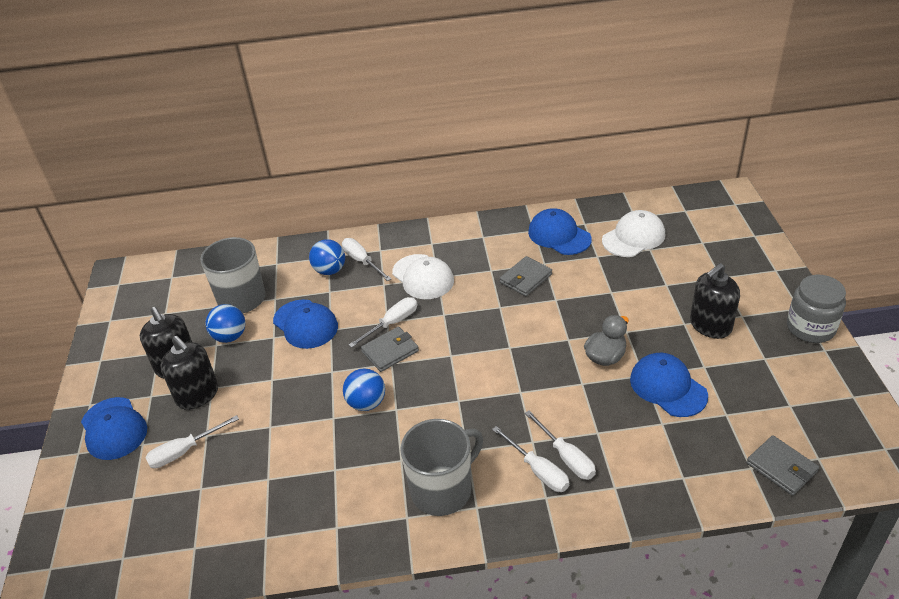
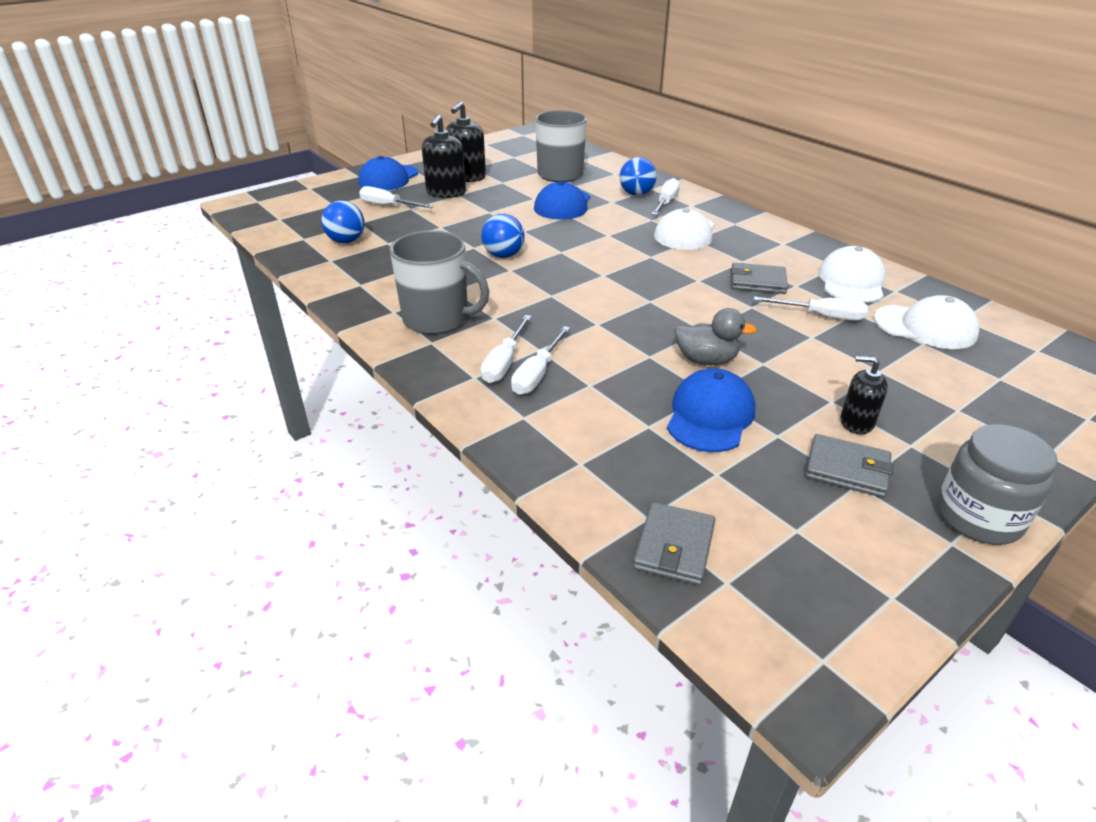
camera: 55 degrees right, 5 degrees down
(230, 336) = (516, 184): blue ball -> blue ball (346, 241)
(390, 351) = (574, 247): grey wallet -> grey wallet (847, 469)
(392, 323) = (608, 237): white screwdriver -> white screwdriver (821, 316)
(559, 235) = (851, 281): blue cap -> white cap
(710, 325) = (856, 422): black soap dispenser -> black soap dispenser, size x0.62

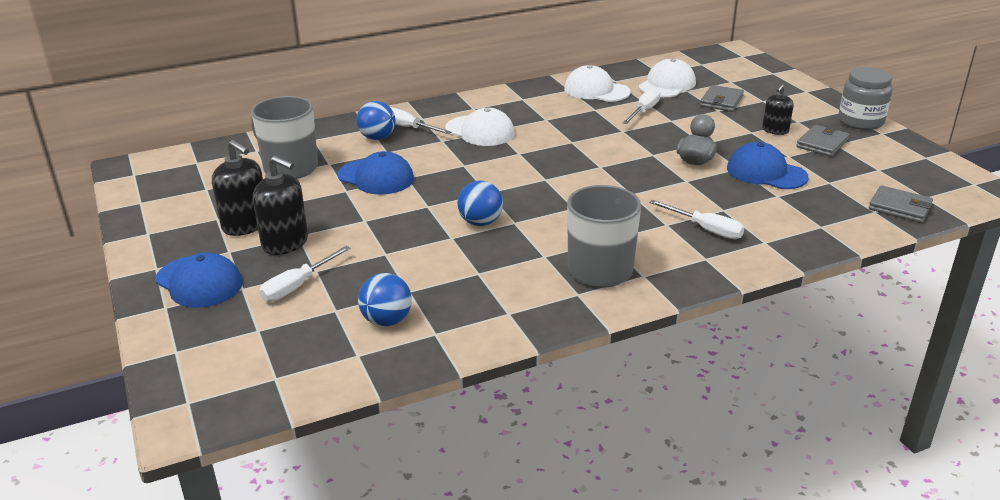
camera: 75 degrees left, 5 degrees down
(504, 363) = (685, 242): white screwdriver -> none
(757, 282) = (584, 121): grey wallet -> grey wallet (721, 101)

